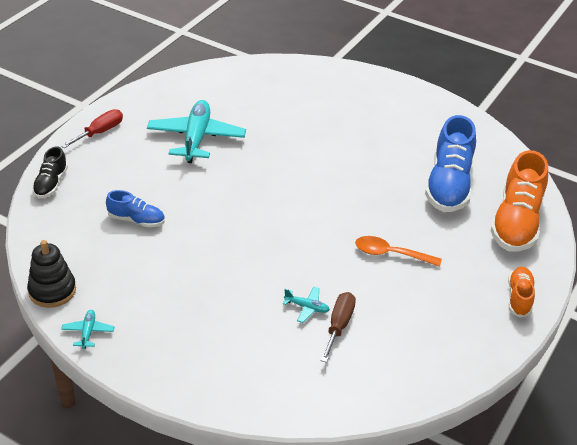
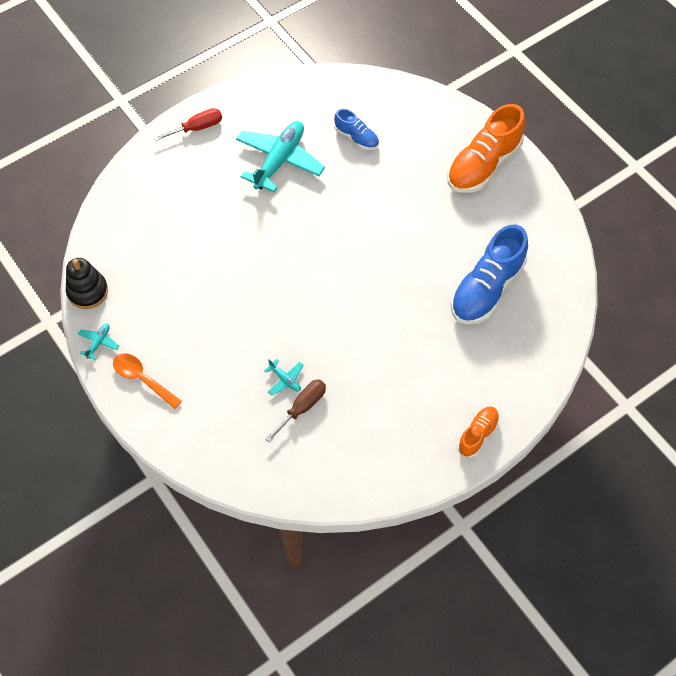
camera: 25 degrees right, 20 degrees up
(51, 184) = (131, 176): black shoe -> none
(136, 220) = (186, 239): blue shoe -> blue shoe (356, 137)
(390, 254) = (388, 348): orange spoon -> orange spoon (142, 379)
(516, 222) = (526, 352): orange shoe -> orange shoe (483, 165)

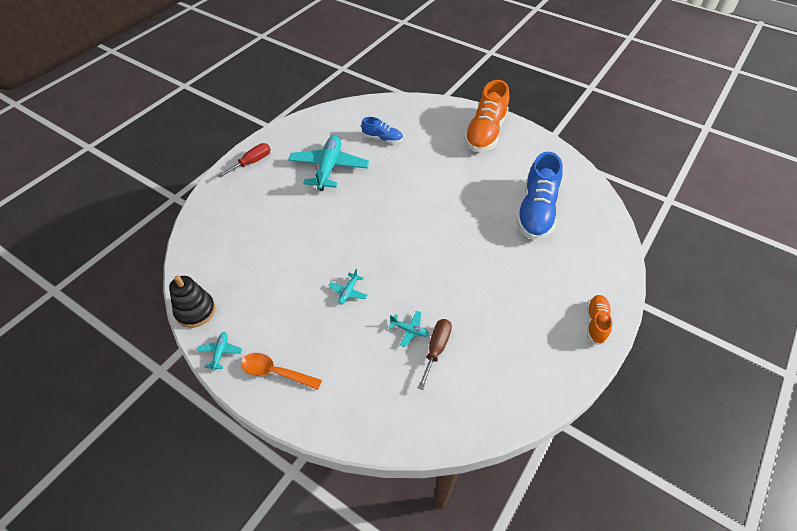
camera: 20 degrees left, 10 degrees down
(242, 319) = (348, 292): none -> turquoise plane

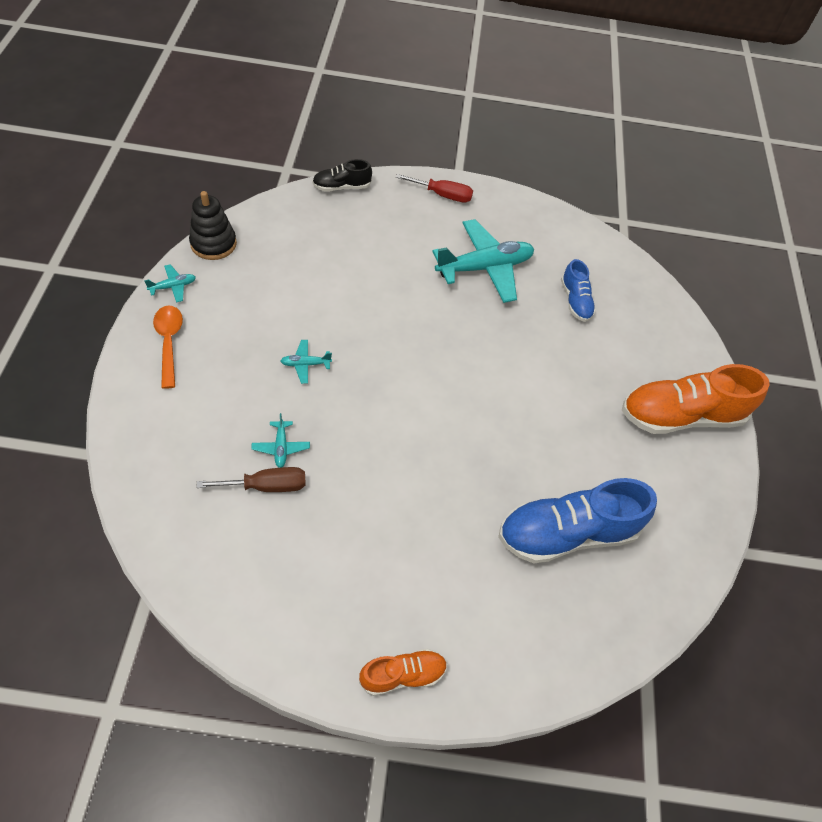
camera: 55 degrees right, 5 degrees up
(200, 212) = (342, 187): none -> black shoe

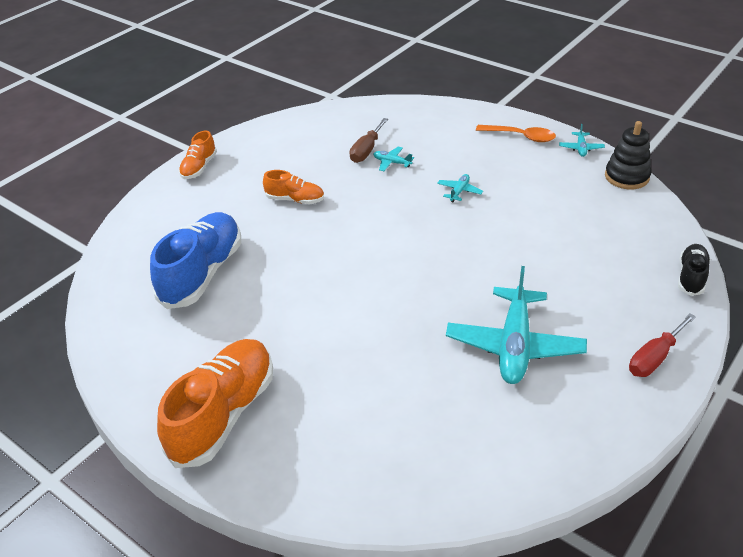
camera: 130 degrees right, 15 degrees down
(403, 513) = (295, 199): none -> orange shoe
(575, 301) = (423, 404): blue shoe -> none

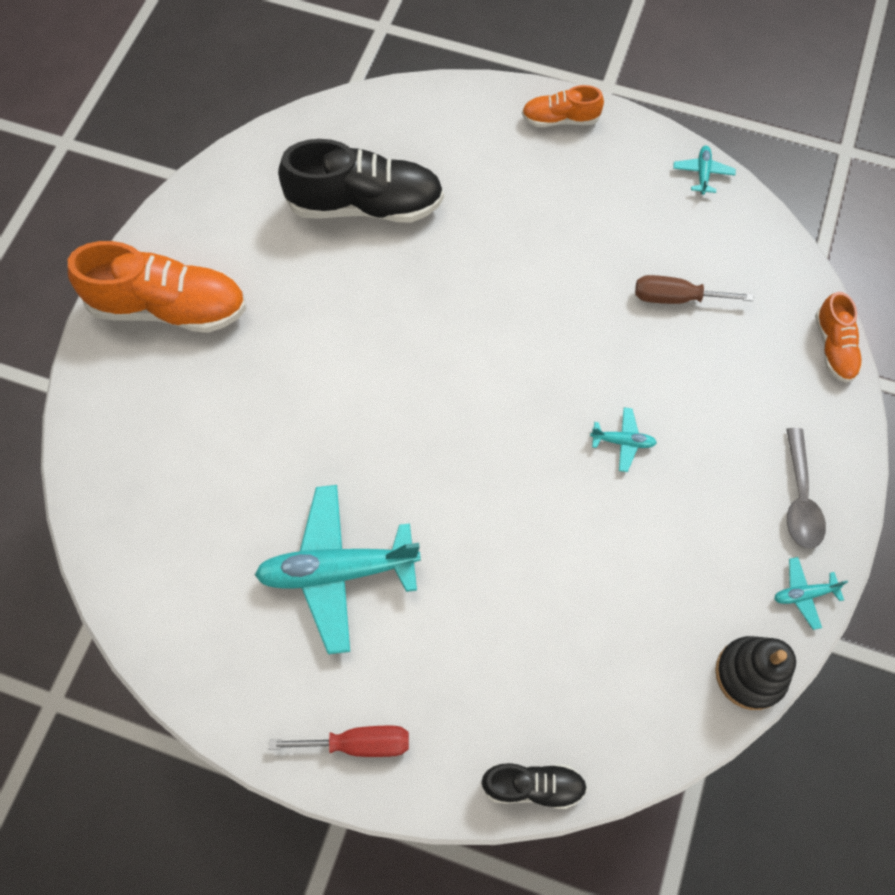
camera: 70 degrees right, 25 degrees up
(202, 273) = (365, 205): blue shoe -> black shoe
(295, 199) = (532, 249): orange shoe -> orange shoe (834, 347)
(392, 162) = (659, 338): turquoise plane -> turquoise plane (702, 173)
(521, 137) = (800, 499): orange spoon -> grey spoon
(654, 358) = (358, 743): red screwdriver -> red screwdriver turned 150 degrees clockwise

